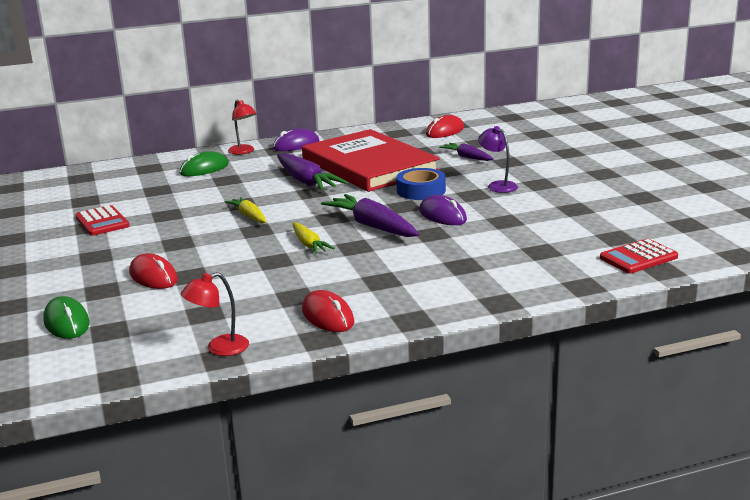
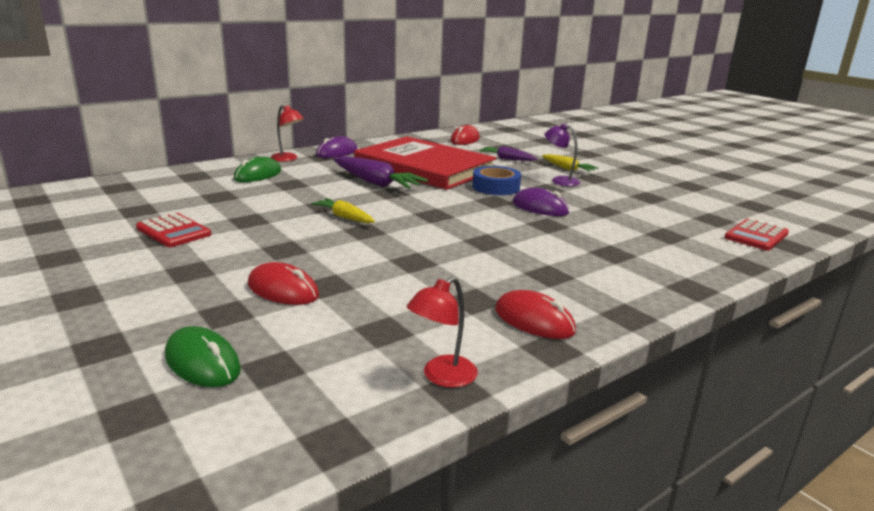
camera: 20 degrees left, 0 degrees up
(309, 244) = (436, 242): yellow carrot -> yellow carrot (567, 169)
(373, 226) = (484, 221): purple carrot -> none

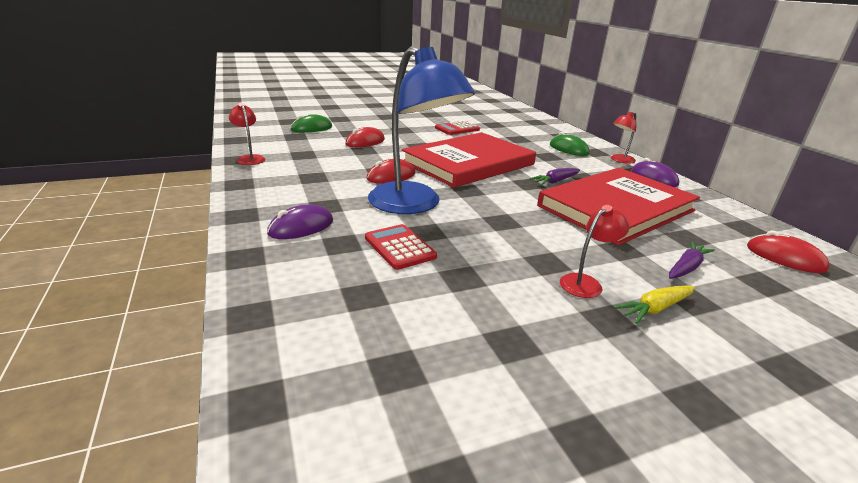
camera: 105 degrees right, 5 degrees up
(345, 217) = (469, 163): yellow carrot -> red book
(375, 183) = (555, 181): purple carrot -> purple carrot, size x0.59
(496, 187) = (549, 232): blue tape -> none
(497, 234) = (414, 205): none -> blue lamp
(534, 321) = (271, 186): red mouse -> red mouse (391, 176)
(540, 208) = (476, 240): purple mouse -> purple mouse (301, 227)
(560, 180) = (586, 282): purple lamp -> red lamp
(756, 236) = (313, 382): red calculator -> red calculator (400, 247)

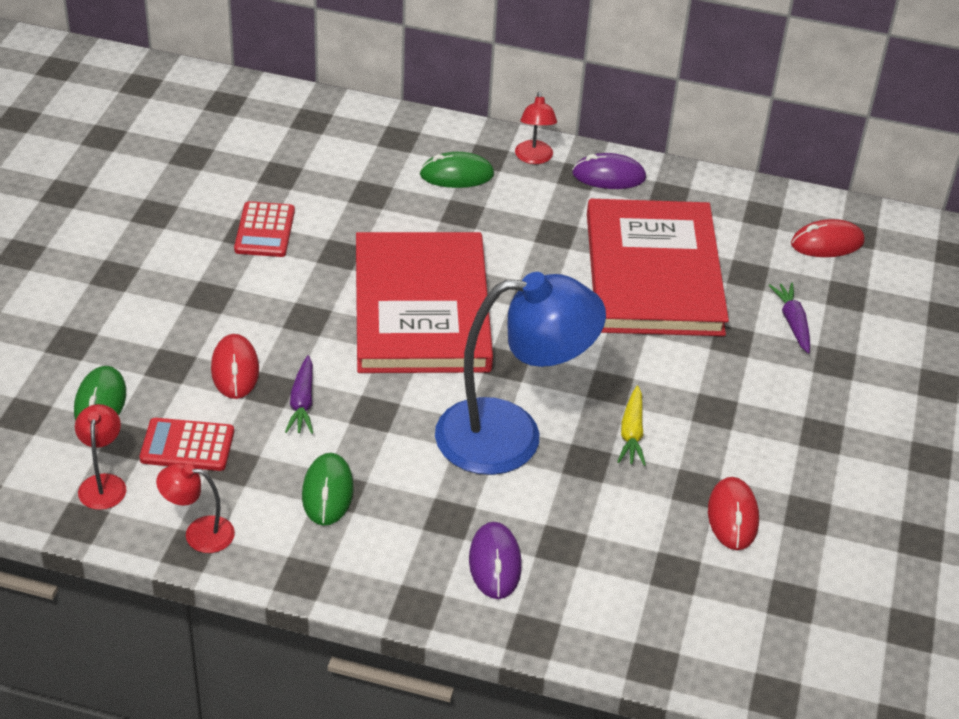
camera: 55 degrees left, 15 degrees up
(309, 175) = (327, 492): none -> green mouse
(391, 176) = (404, 411): red mouse -> red mouse (732, 516)
(400, 247) = (605, 502): red calculator -> red calculator (187, 445)
(555, 181) = (547, 268): purple carrot -> purple carrot (302, 402)
(586, 282) = (765, 408): red lamp -> red lamp (103, 483)
(655, 309) = (829, 395): yellow carrot -> yellow carrot (632, 433)

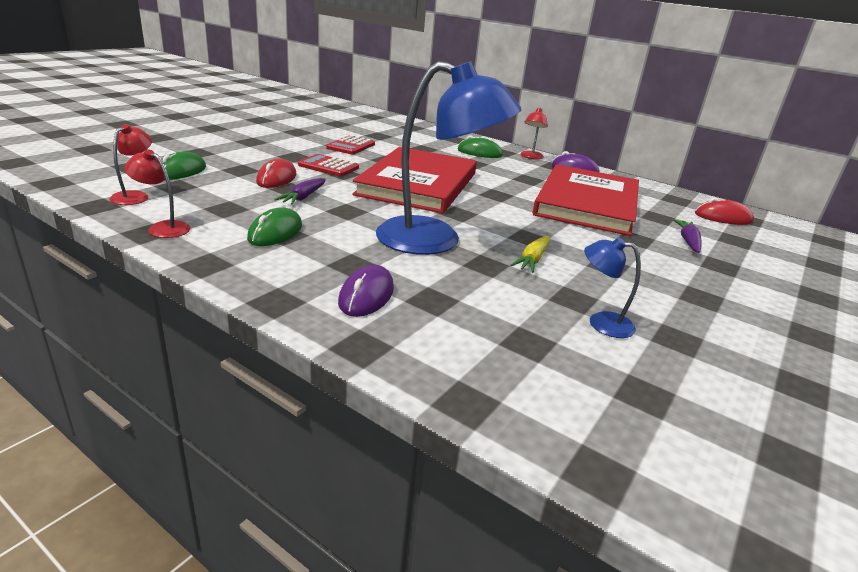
camera: 20 degrees right, 15 degrees down
(187, 445) = (209, 195): red calculator -> red calculator (328, 166)
(732, 516) = (601, 322): red mouse -> blue lamp

